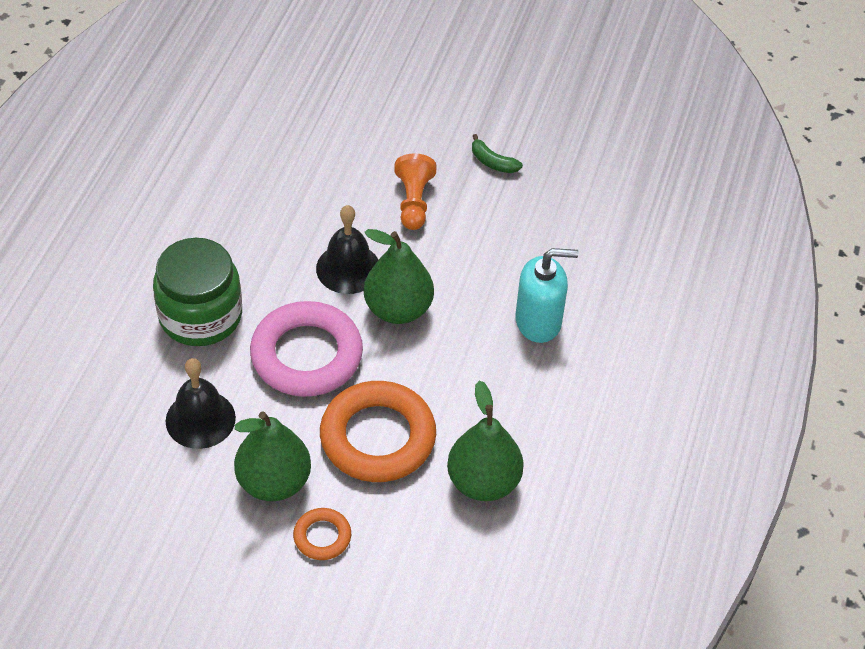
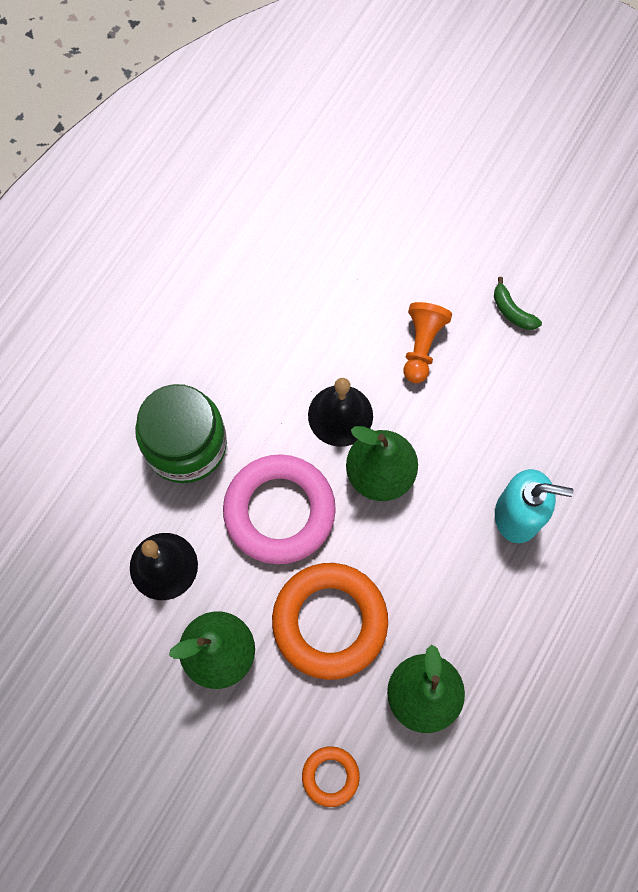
camera: 15 degrees right, 20 degrees up
(322, 537) = (254, 725): orange ring -> orange ring (330, 776)

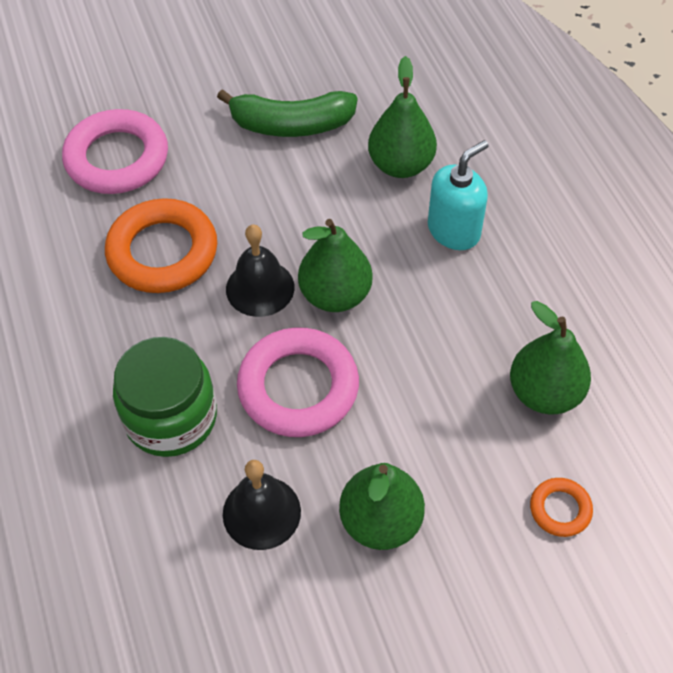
camera: 50 degrees left, 15 degrees down
(329, 621) = (426, 417): orange ring -> orange ring (162, 252)
(366, 217) = (117, 158): none -> pink ring
(422, 346) = (259, 196): orange pawn -> none
(512, 311) = (291, 125): green banana -> green banana, size x2.19
(547, 425) = (401, 165): none -> green pear

